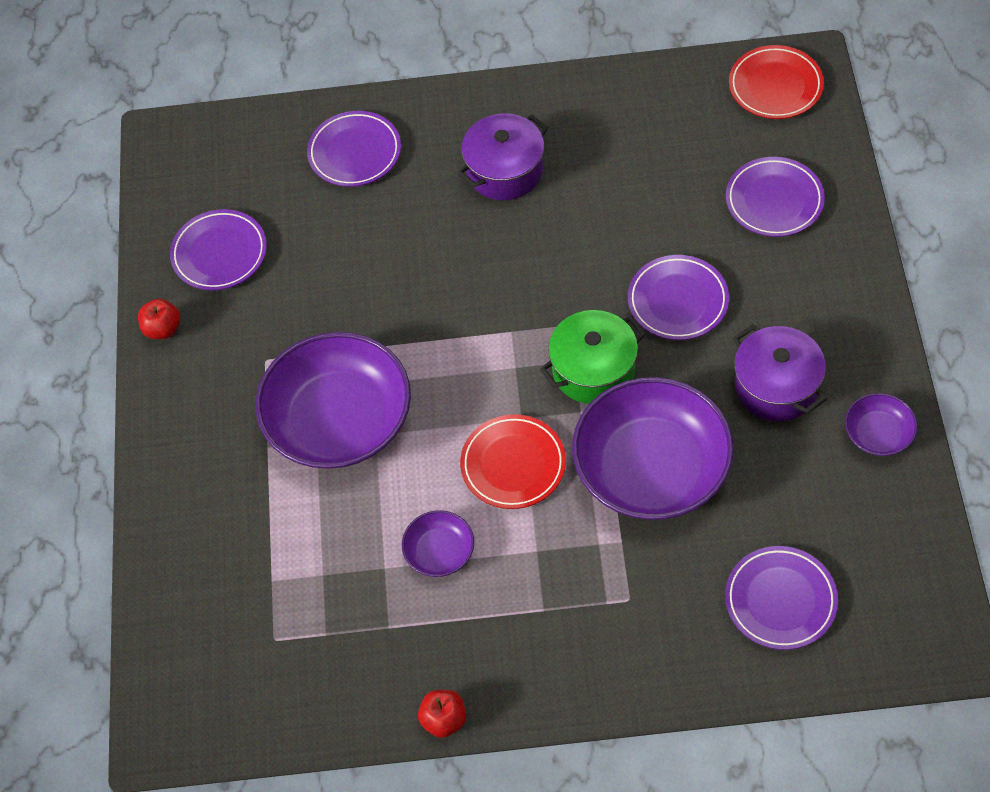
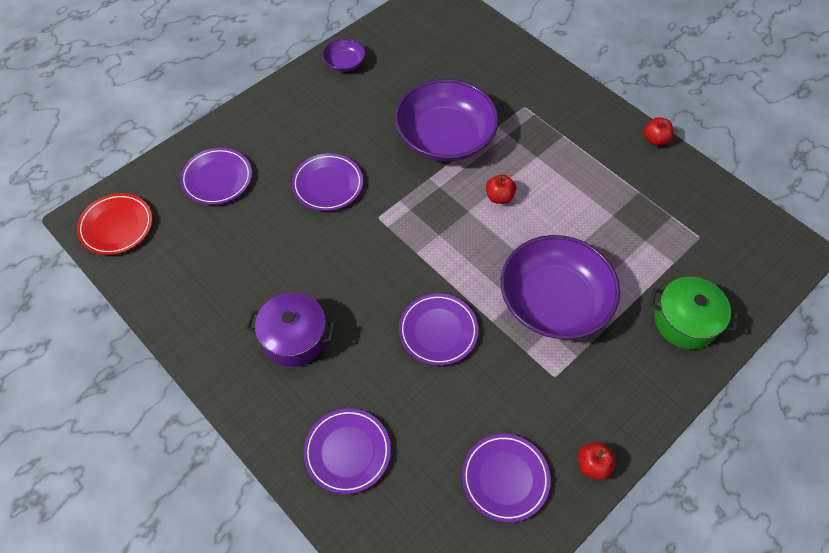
camera: 135 degrees left, 0 degrees up
(439, 552) = (579, 197): purple bowl -> none
(513, 464) = (499, 197): red plate -> red apple
(593, 370) = (407, 197): green pot -> green pot (685, 321)
(776, 386) = (350, 114): purple pot -> none
(780, 600) = (469, 54): purple plate -> purple plate (438, 331)

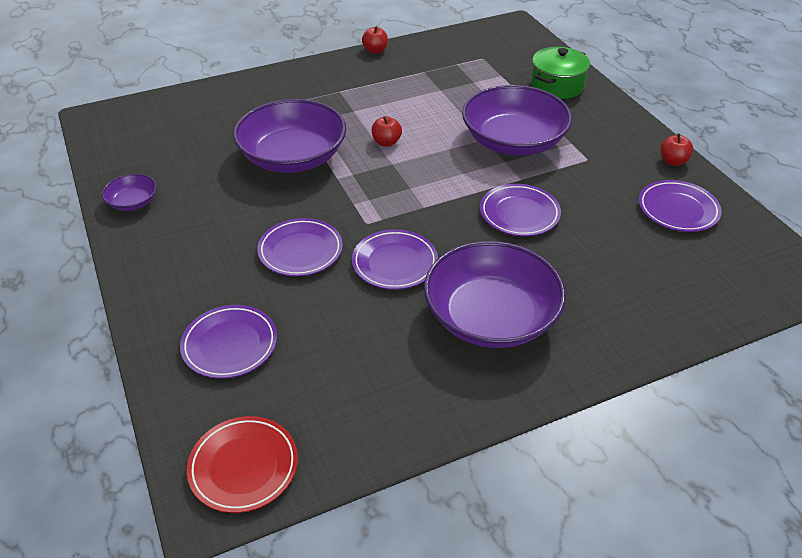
camera: 70 degrees left, 15 degrees down
(294, 338) = (491, 316): purple pot -> purple bowl
(347, 452) = (635, 302): purple plate -> purple plate (395, 263)

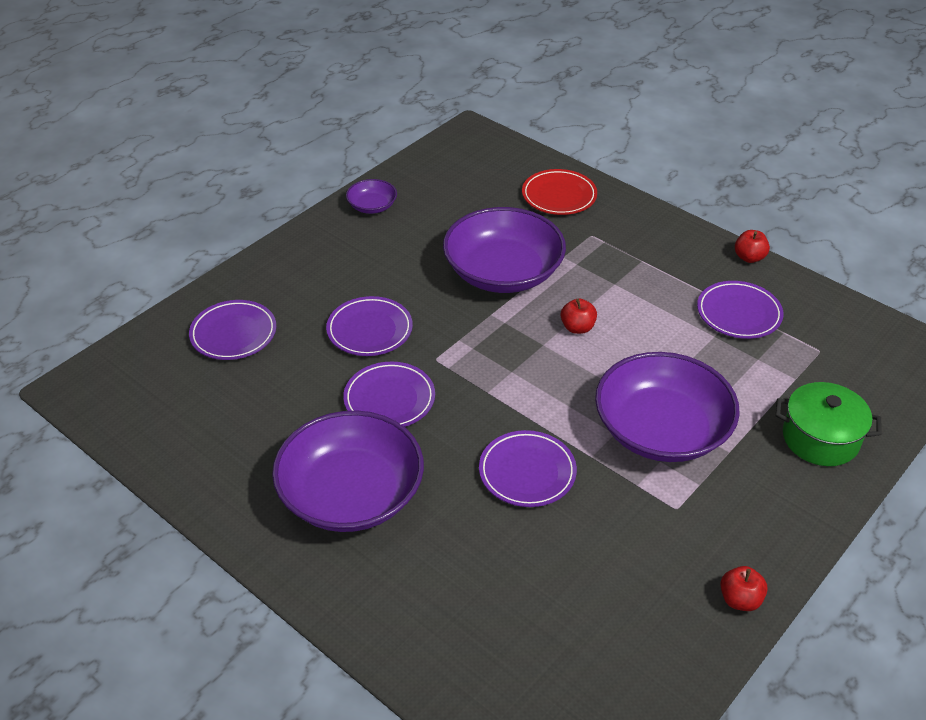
camera: 65 degrees right, 0 degrees up
(243, 466) = (114, 392): red plate -> red plate (559, 196)
(678, 209) = (635, 624): purple plate -> purple plate (738, 313)

